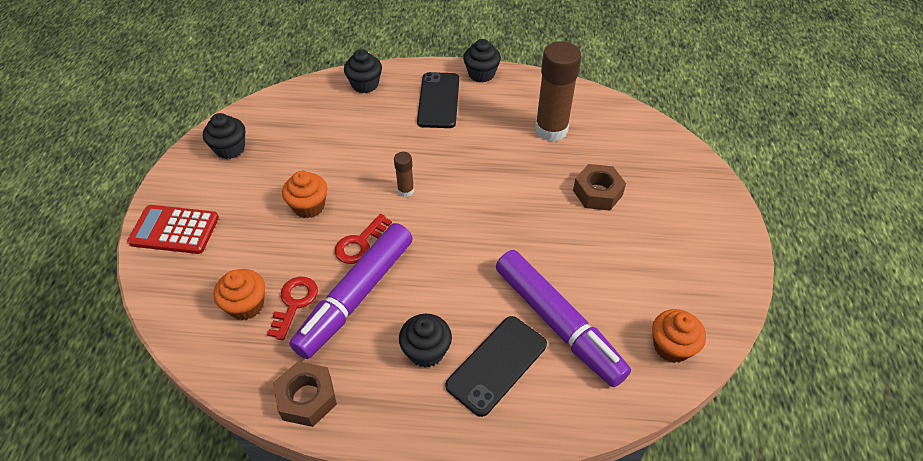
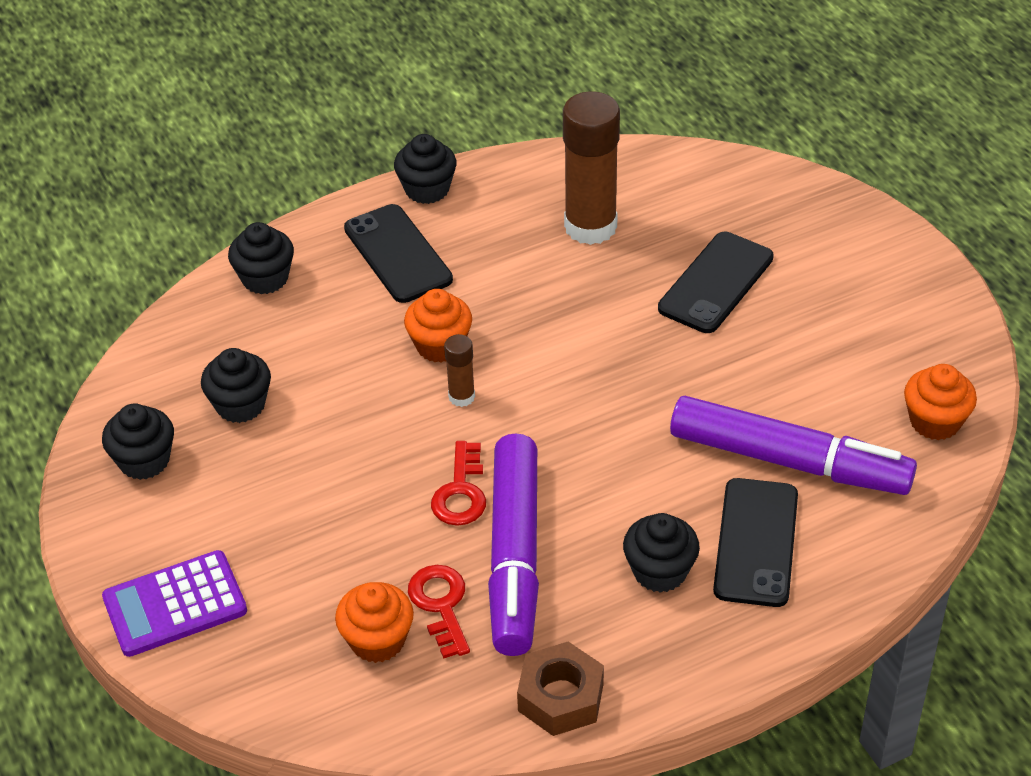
camera: 30 degrees left, 5 degrees down
(174, 230) = (175, 605): red calculator -> purple calculator
(297, 142) = (240, 405): none -> black cupcake
(309, 206) = (343, 480): orange cupcake -> orange cupcake (440, 345)
(597, 193) = (715, 283): brown nut -> black phone

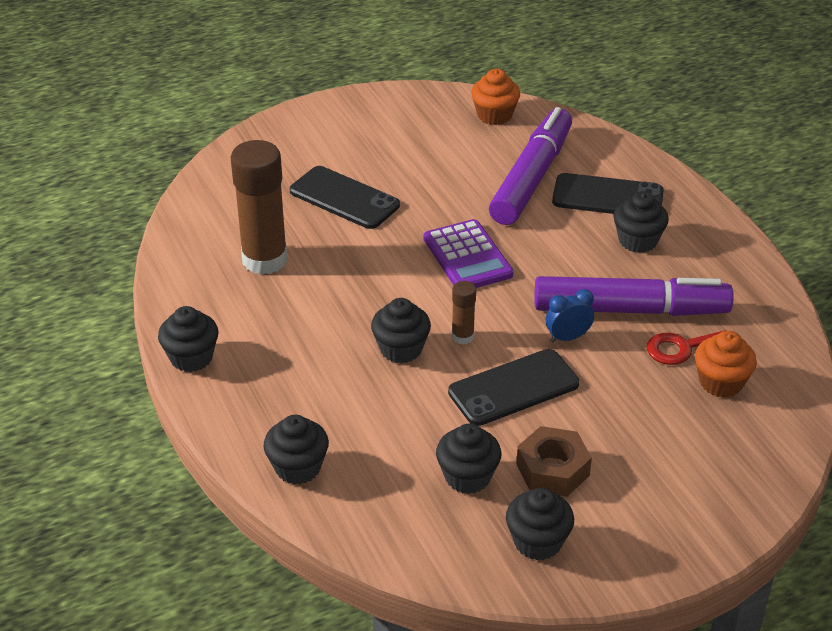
camera: 90 degrees left, 5 degrees down
(175, 605) = (703, 507): purple calculator -> purple calculator (467, 257)
(398, 254) = (279, 376): black phone -> black phone (513, 388)
(440, 345) = (401, 349): orange cupcake -> black cupcake
(461, 492) = (567, 337): red key -> blue clock
(560, 697) = (755, 290): brown nut -> brown nut (552, 470)

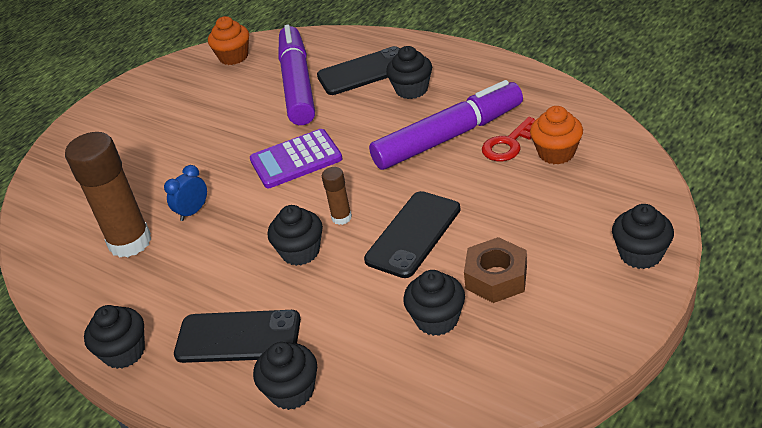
camera: 25 degrees left, 0 degrees up
(344, 198) = (161, 165): black phone -> black phone (238, 337)
(467, 257) = (296, 160): purple calculator -> purple calculator turned 120 degrees clockwise
(537, 542) = (534, 338): black cupcake -> black cupcake (640, 254)
(567, 337) = (421, 178): blue clock -> blue clock (193, 212)

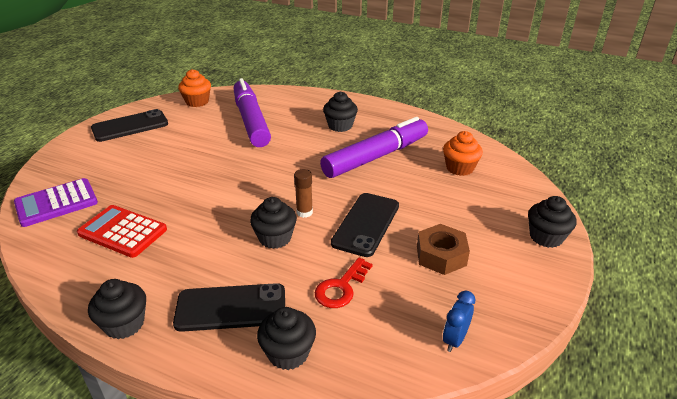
camera: 15 degrees left, 5 degrees down
(130, 242) = (122, 232): brown glue stick -> red calculator
(193, 212) = (177, 208): blue clock -> blue clock (455, 339)
(296, 160) = (259, 171): purple calculator -> purple calculator (56, 203)
(364, 72) = (301, 114): black phone -> black phone (130, 126)
(437, 319) = (402, 288): black cupcake -> none
(508, 144) = (422, 162): red key -> red key (341, 287)

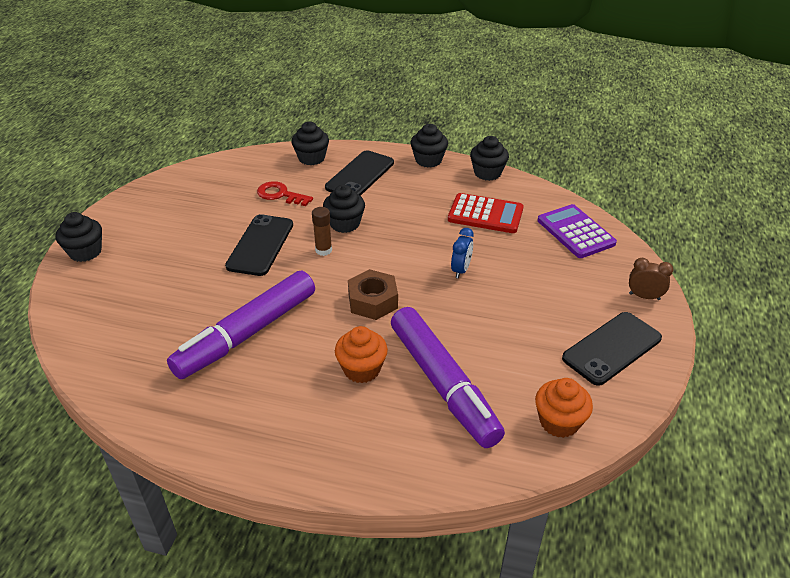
camera: 170 degrees right, 5 degrees up
(56, 203) = (575, 232): purple calculator -> purple calculator turned 75 degrees counterclockwise
(69, 150) = (644, 296): none -> brown clock
(231, 308) = (360, 175): black phone -> black phone turned 45 degrees counterclockwise
(340, 126) = (301, 390): black cupcake -> black cupcake (487, 173)
(341, 287) = (280, 194): red key -> red key turned 90 degrees counterclockwise
(441, 255) = (193, 225): brown nut -> brown nut (373, 301)
(455, 339) = (199, 175): blue clock -> blue clock (461, 270)
(459, 168) = (140, 328): orange cupcake -> orange cupcake (362, 369)

